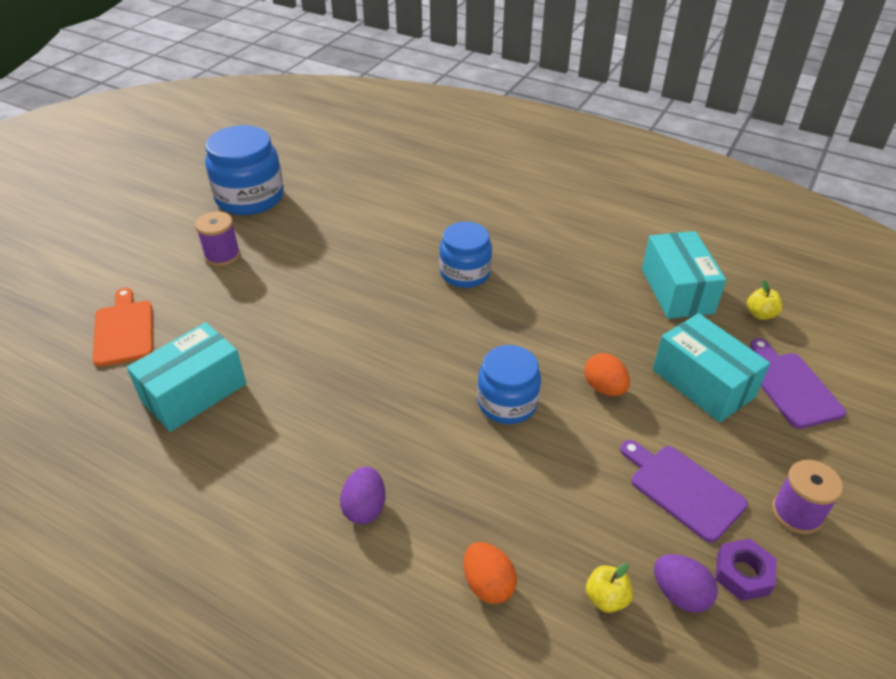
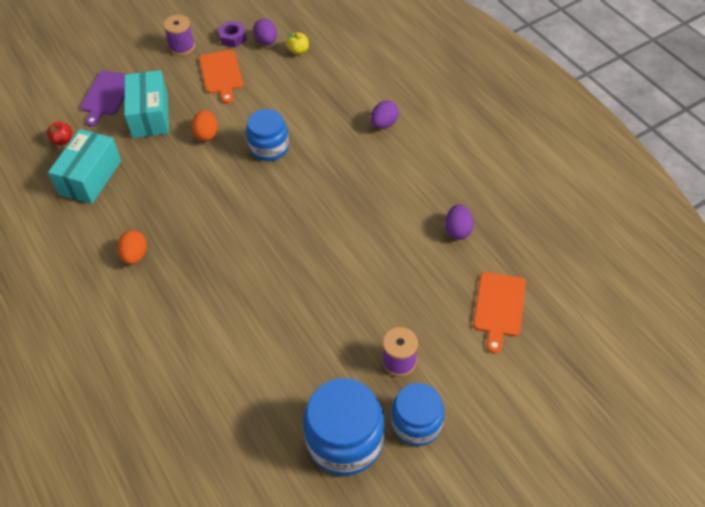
camera: 150 degrees left, 10 degrees up
(194, 392) = (458, 230): turquoise box -> purple egg
(465, 273) = (217, 255): blue jar -> blue jar (416, 423)
(488, 584) = (345, 73): orange egg -> orange egg (135, 255)
(683, 489) = (221, 74): purple cutting board -> orange cutting board
(760, 314) = (63, 140): yellow apple -> red apple

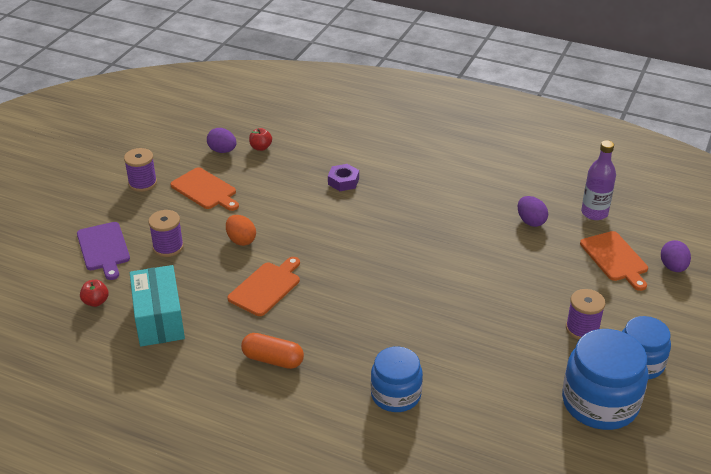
camera: 35 degrees left, 15 degrees down
(135, 255) = (273, 359): orange egg -> orange capsule
(150, 115) = (168, 247): turquoise box -> purple spool
(187, 187) = (266, 287): none -> orange cutting board
(232, 38) = (186, 159): purple nut -> purple nut (343, 181)
(269, 147) = (311, 227): blue jar -> blue jar (396, 395)
(298, 51) = (261, 147): yellow apple -> red apple
(384, 124) = (393, 172): purple egg -> purple egg (673, 267)
(526, 250) = (594, 213): none -> purple bottle

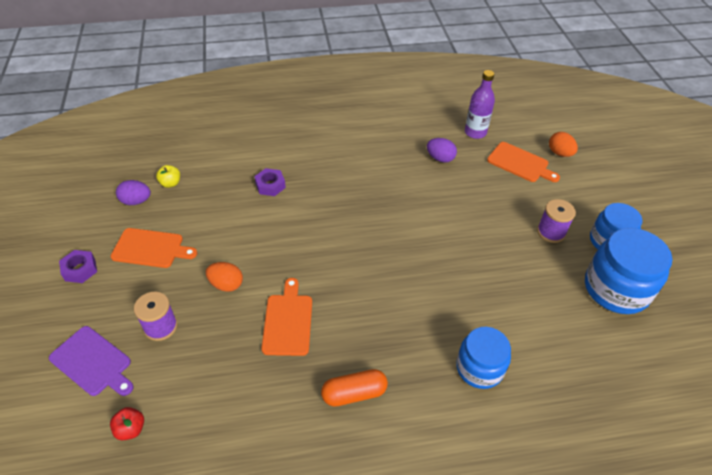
camera: 35 degrees left, 10 degrees up
(142, 183) = (80, 269): purple spool -> purple nut
(159, 319) = (213, 411): turquoise box -> none
(261, 147) = (170, 183): red apple -> yellow apple
(673, 267) = (559, 153): purple egg -> orange egg

